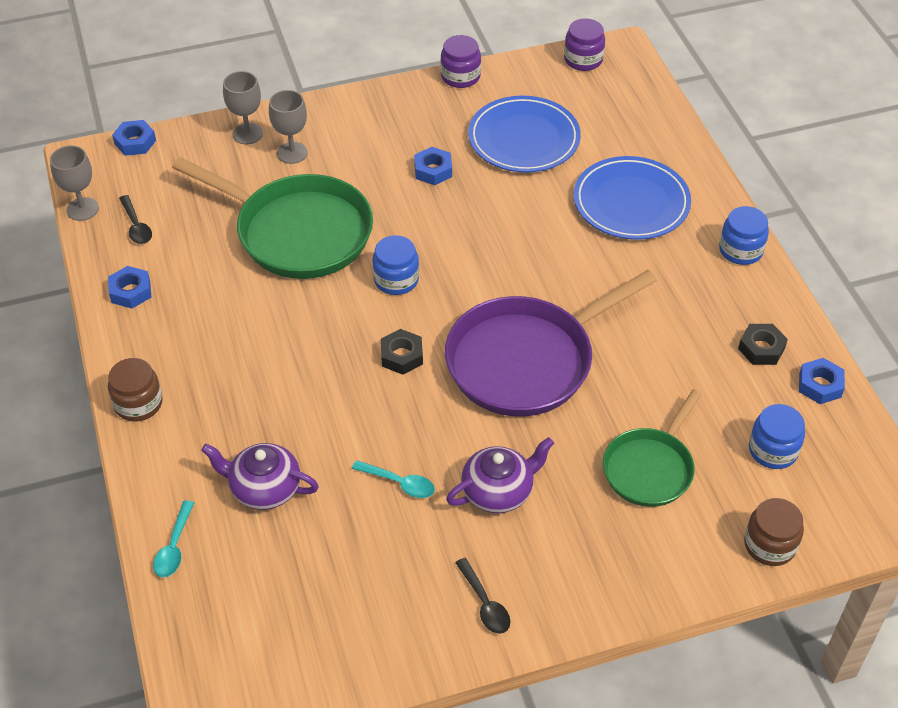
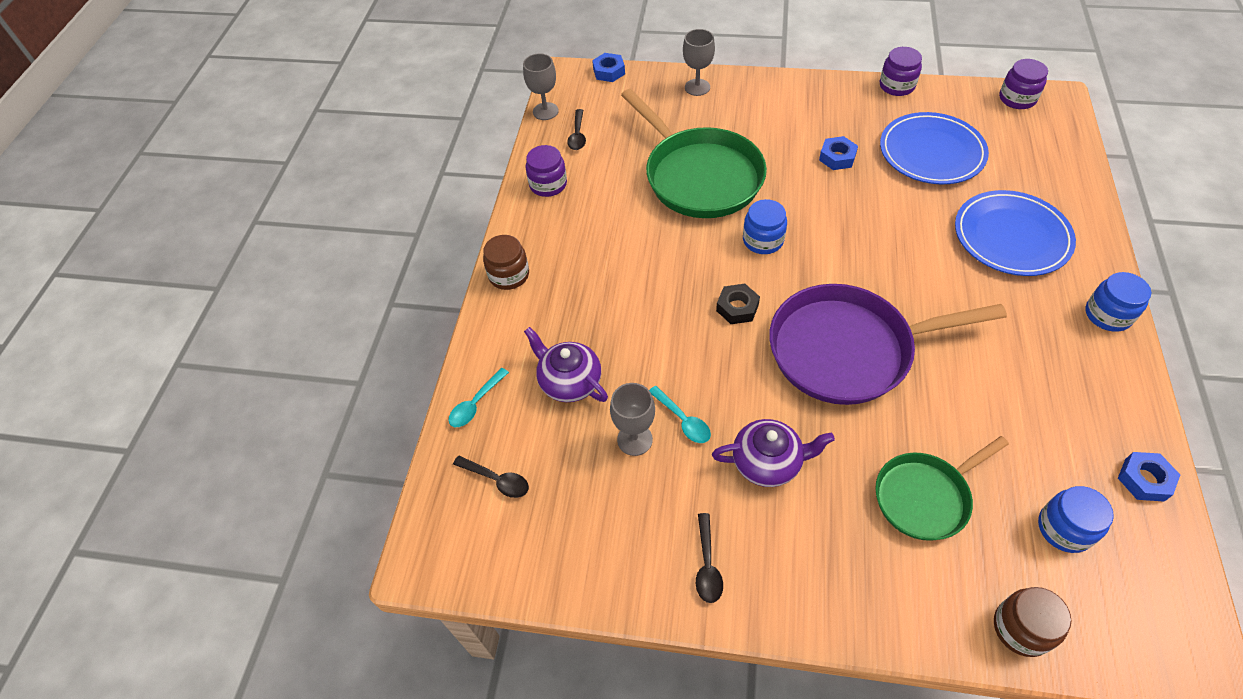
camera: 30 degrees right, 5 degrees up
(131, 291) = (548, 184): blue nut -> purple jar
(238, 610) = (497, 480): none -> black spoon
(292, 153) = (725, 111): grey goblet -> grey goblet (634, 439)
(761, 348) = (1092, 419): black nut -> none

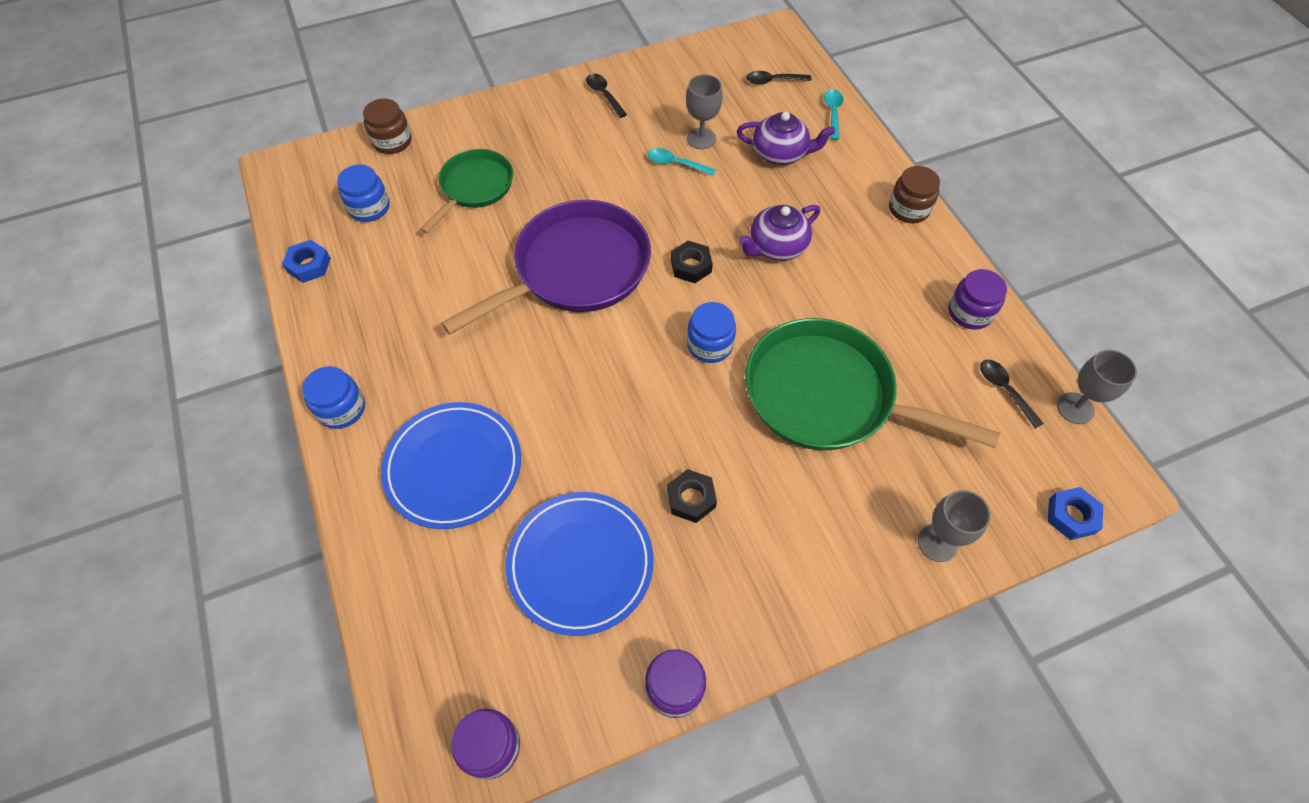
camera: 145 degrees right, 5 degrees up
(768, 462) = (597, 163): purple teapot -> purple teapot (776, 247)
(837, 157) = (691, 499): blue nut -> black nut

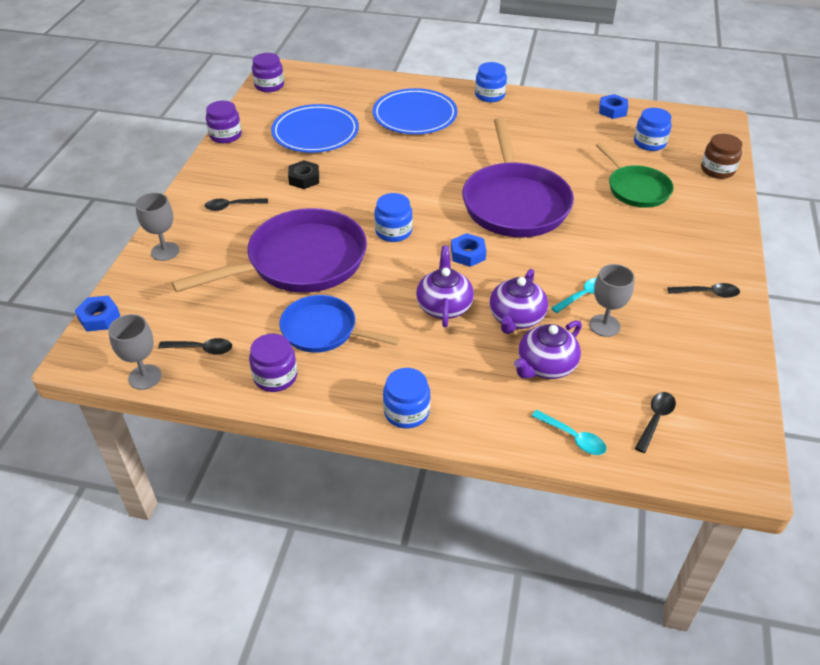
camera: 125 degrees right, 15 degrees down
(691, 266) = (468, 254): black nut -> blue nut
(745, 193) = (516, 318): none -> purple teapot
(807, 538) = (232, 206): none -> black spoon
(827, 395) = (300, 262): green pan -> purple pan
(890, 313) = (323, 330): none -> blue pan
(909, 209) = (406, 412): brown jar -> blue jar

